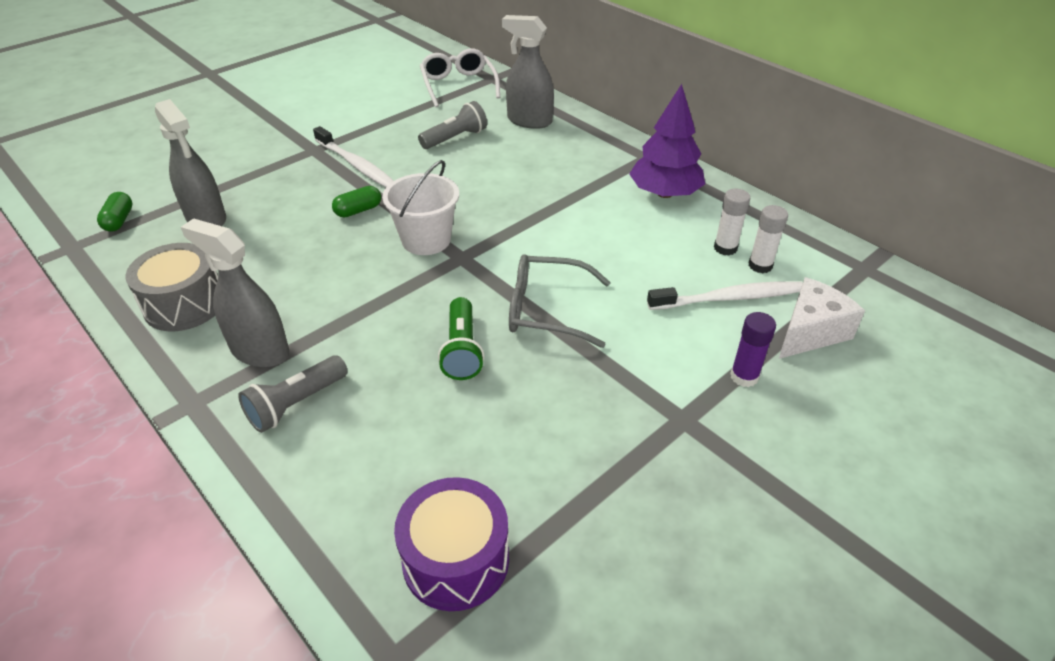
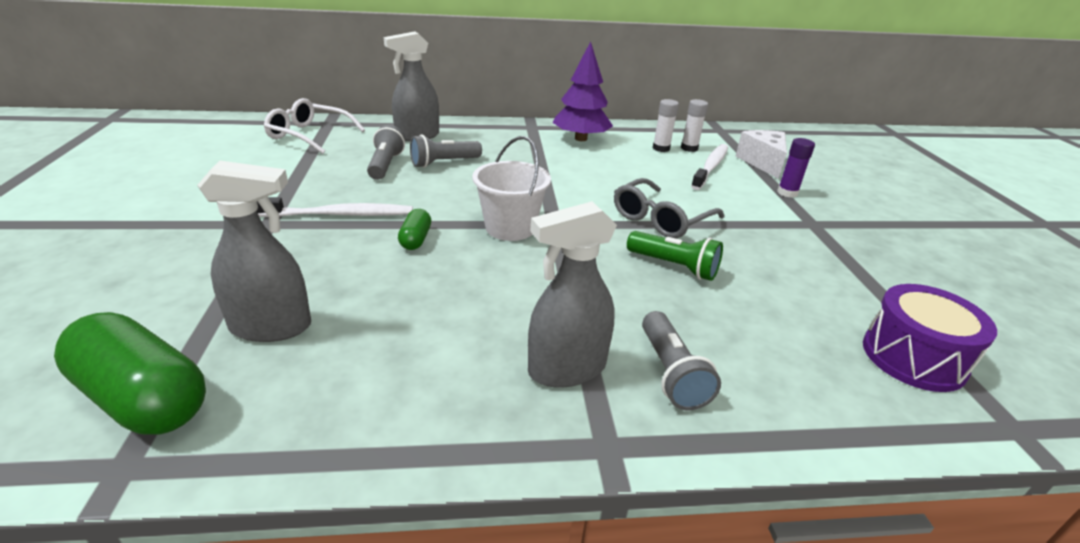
camera: 55 degrees left, 10 degrees down
(119, 220) = (143, 398): green capsule -> green capsule, size x2.05
(185, 304) = (418, 396): grey drum -> none
(497, 157) = (444, 163): none -> grey flashlight

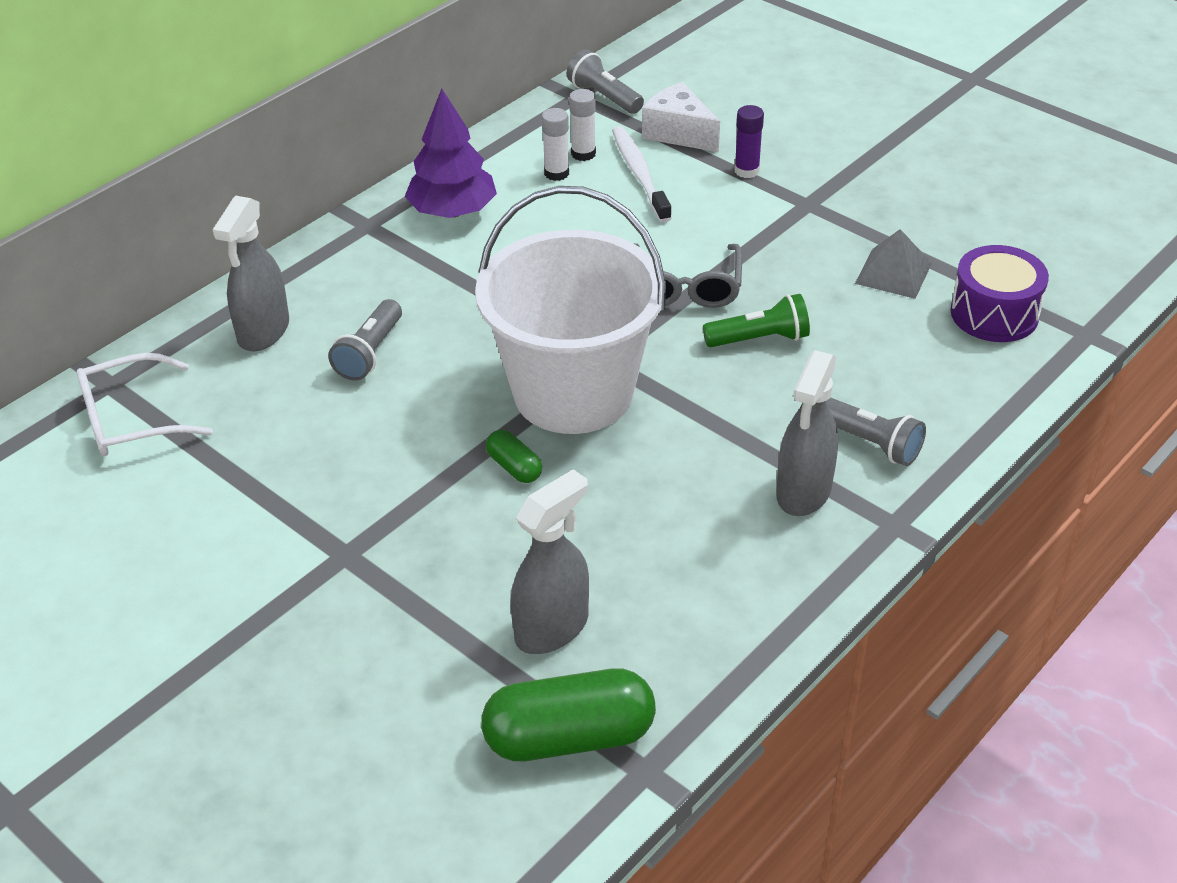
camera: 40 degrees left, 10 degrees up
(340, 214) = (393, 493): white toothbrush -> none
(386, 165) = (314, 400): grey flashlight -> grey flashlight (604, 97)
(510, 228) = (573, 392): white bucket -> white bucket, size x1.91
(839, 286) = (893, 273): none -> grey pyramid

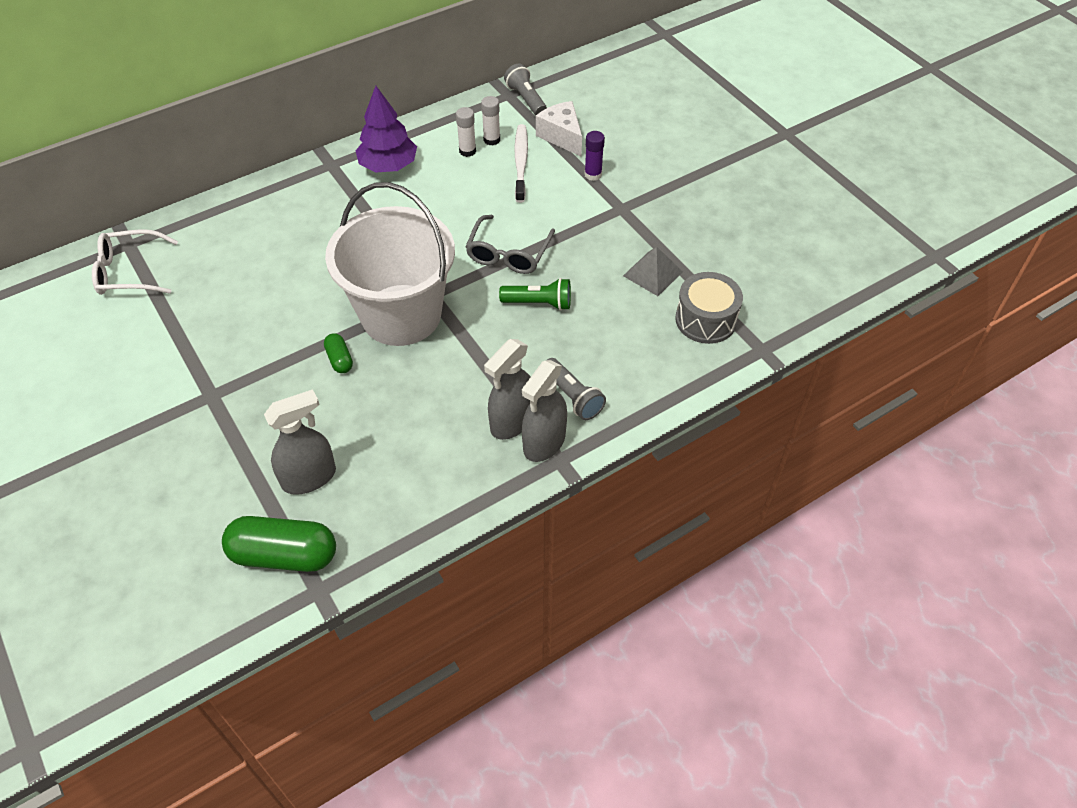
camera: 15 degrees right, 10 degrees up
(263, 331) = (233, 228): grey spray bottle -> grey spray bottle (544, 443)
(370, 353) = (290, 257): grey flashlight -> none
(994, 314) = (705, 320): purple drum -> grey drum

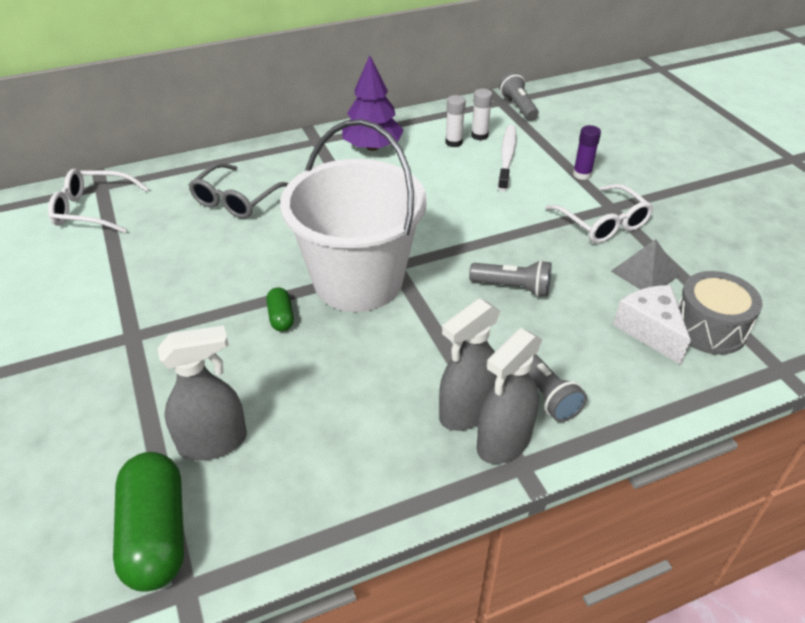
camera: 10 degrees right, 10 degrees down
(284, 555) = (156, 534): green capsule -> green capsule turned 60 degrees clockwise
(508, 253) = (484, 236): grey glasses -> grey glasses (236, 200)
(539, 303) = (512, 287): green flashlight -> grey flashlight
(561, 136) = (551, 139): white cheese -> white cheese (650, 330)
(614, 226) = (603, 223): none -> white glasses

